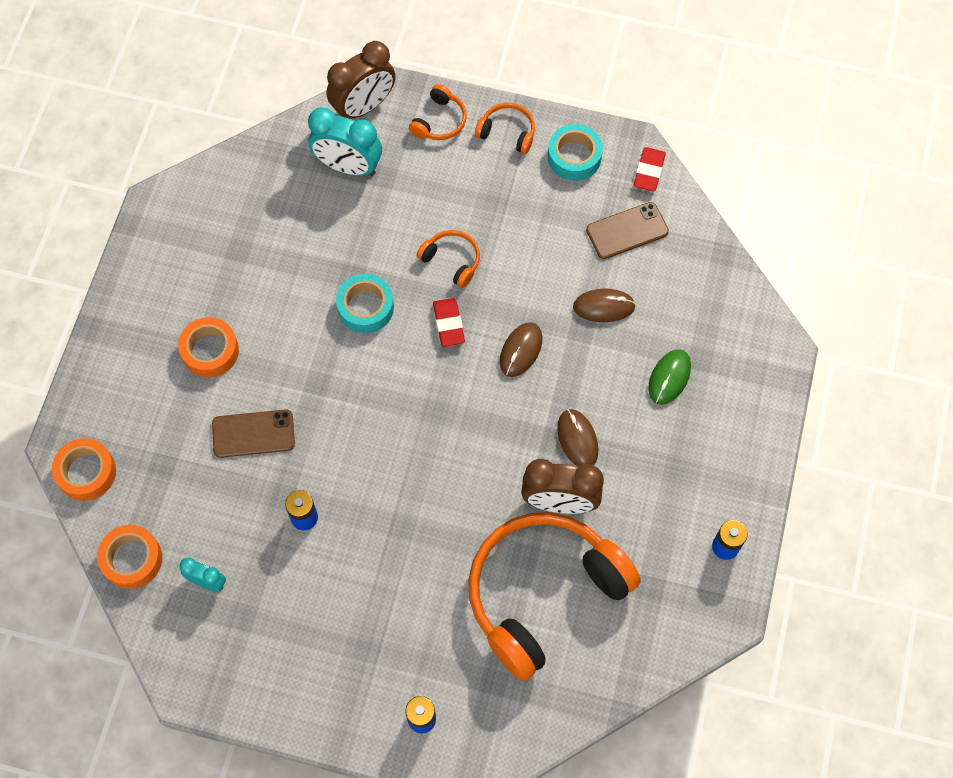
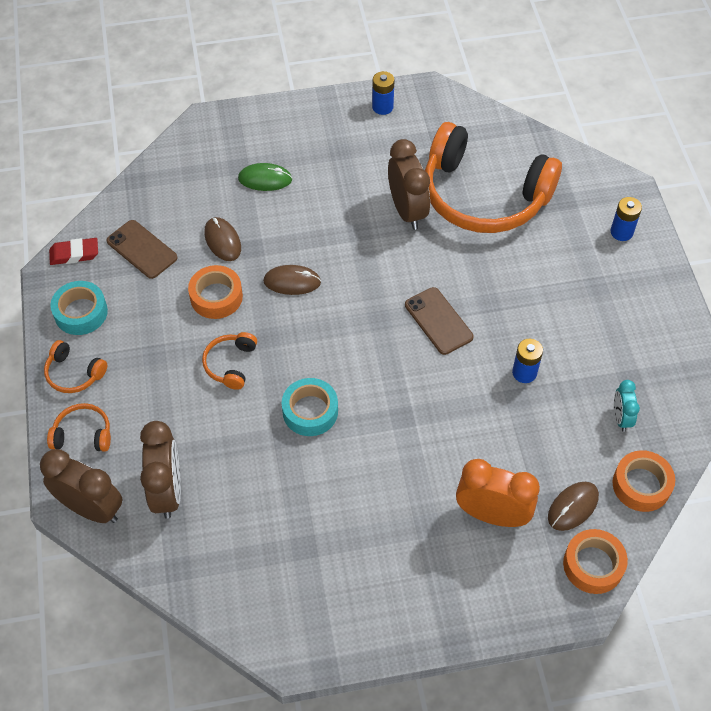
camera: 115 degrees left, 10 degrees down
(180, 412) = (492, 514): none -> orange clock
(210, 351) = (420, 519): orange tape -> orange tape (216, 297)
(253, 434) = (476, 445): brown phone -> brown phone (438, 321)
(348, 166) = (167, 491): turquoise clock -> brown clock
(448, 324) = (294, 342): red eraser -> none
(507, 132) = (74, 373): orange headphones -> orange headphones turned 60 degrees counterclockwise
(577, 439) = (349, 218): brown mouse -> brown mouse (573, 507)

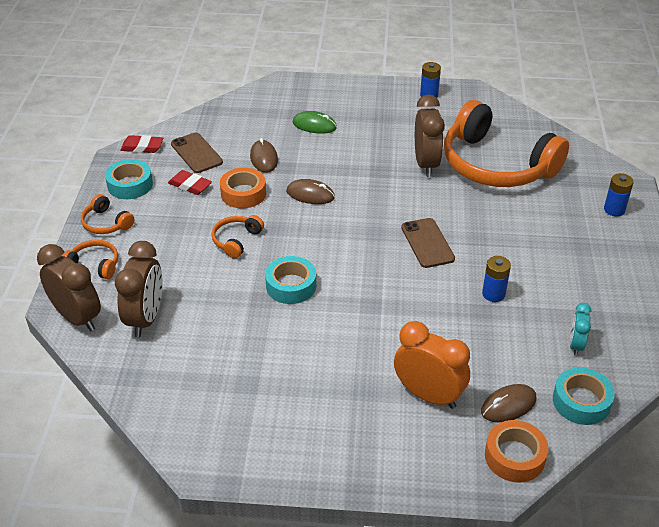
camera: 15 degrees right, 15 degrees down
(151, 298) = (190, 185): none -> red eraser
(641, 485) = (581, 401): orange tape -> turquoise tape

